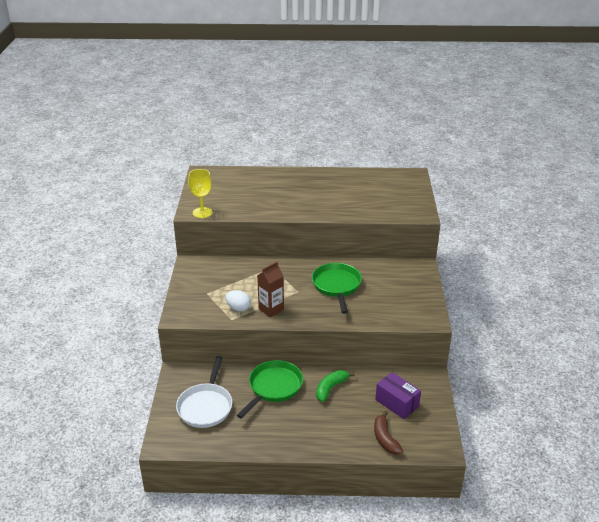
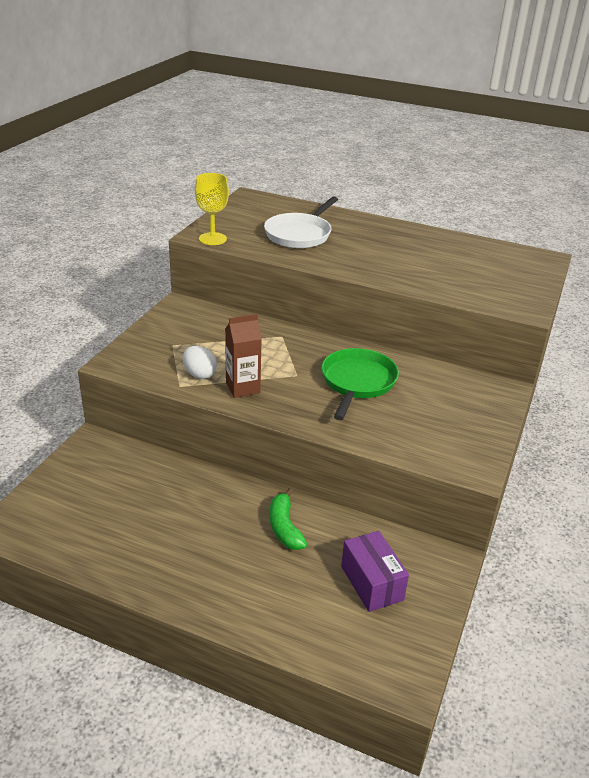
camera: 20 degrees right, 0 degrees up
(206, 406) = (96, 496): white pan -> white pan (300, 234)
(273, 387) = (204, 500): green pan -> none
(330, 388) = (284, 527): green banana -> green banana turned 75 degrees counterclockwise
(385, 439) = (320, 633): brown banana -> none

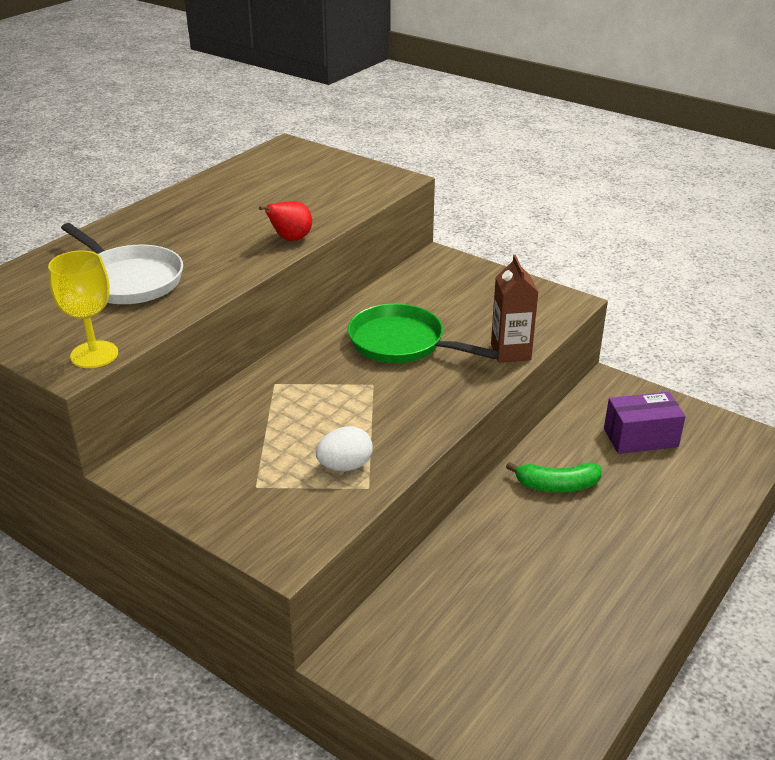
camera: 75 degrees left, 0 degrees up
(243, 388) = (389, 431): brown carton -> brown carton (510, 352)
(387, 278) = (290, 239): none -> red pear

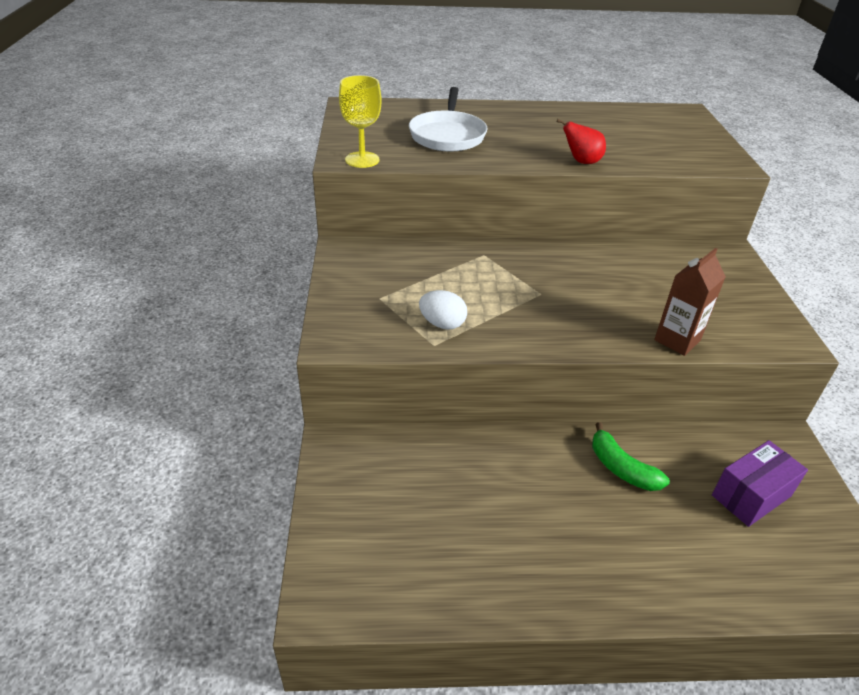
camera: 50 degrees right, 5 degrees up
(401, 343) = (604, 284): green pan -> none
(640, 437) = (751, 495): purple box -> purple box turned 75 degrees counterclockwise

